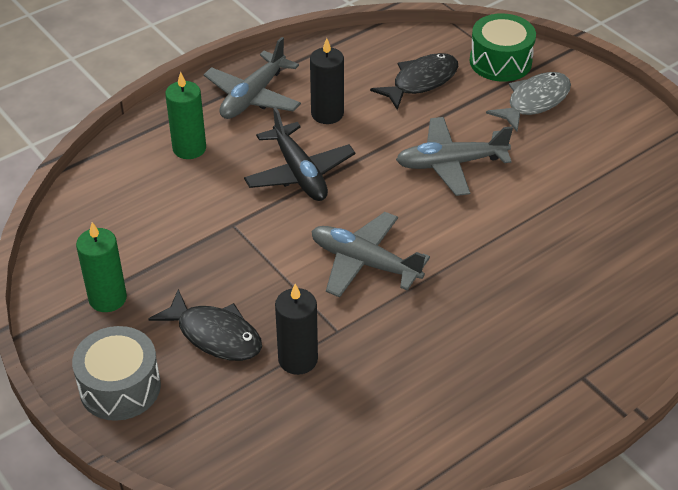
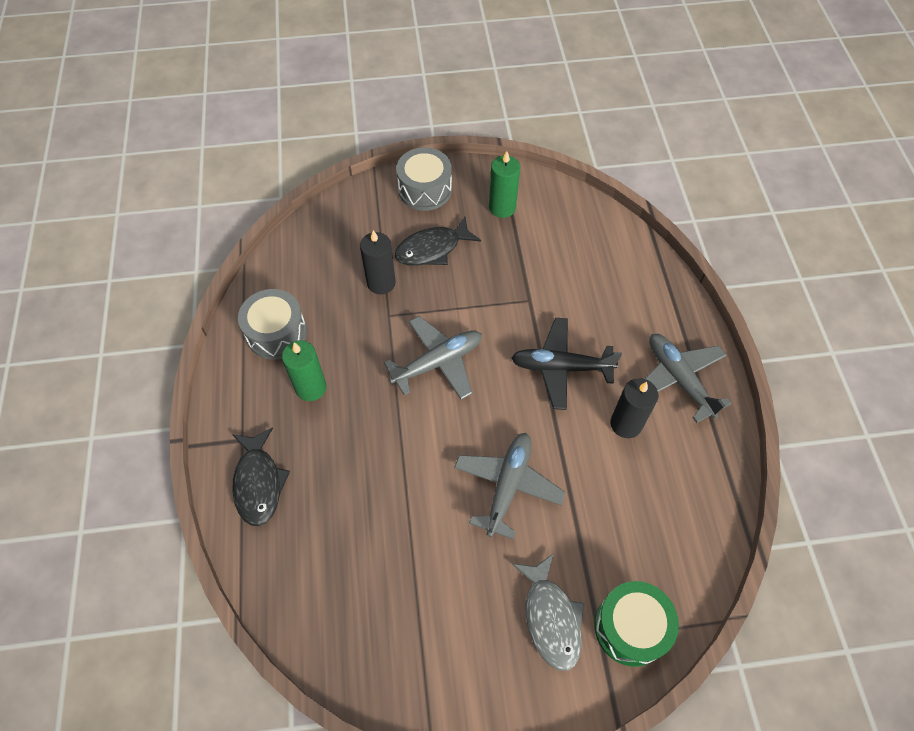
camera: 120 degrees right, 15 degrees up
(189, 148) = (632, 307): green candle -> green candle (311, 387)
(421, 82) = (634, 528): black fish -> black fish (258, 483)
(439, 422) = (276, 333): none -> grey drum

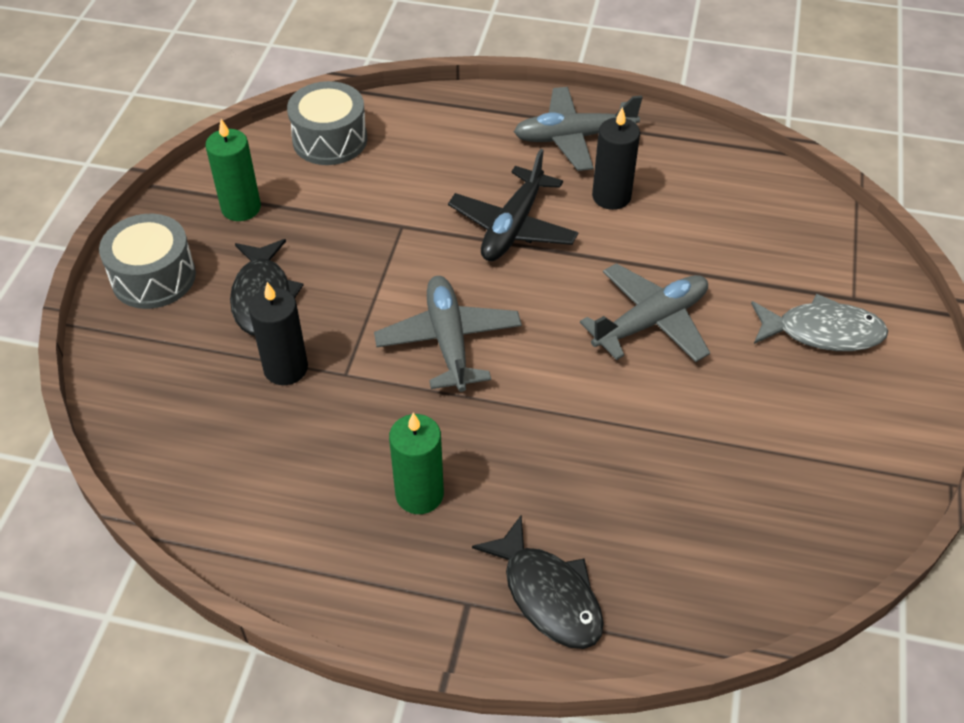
camera: 70 degrees left, 10 degrees down
(258, 483) = (548, 594): black fish -> black fish turned 45 degrees clockwise
(276, 333) = (302, 517): grey drum -> grey drum (330, 140)
(507, 486) = (650, 322): grey plane -> grey plane turned 105 degrees clockwise
(630, 627) = (848, 270): green drum -> none

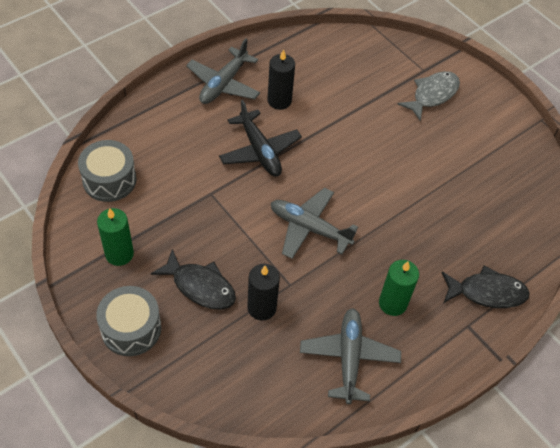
camera: 55 degrees left, 5 degrees up
(650, 322) = (371, 146): grey plane -> grey plane (349, 358)

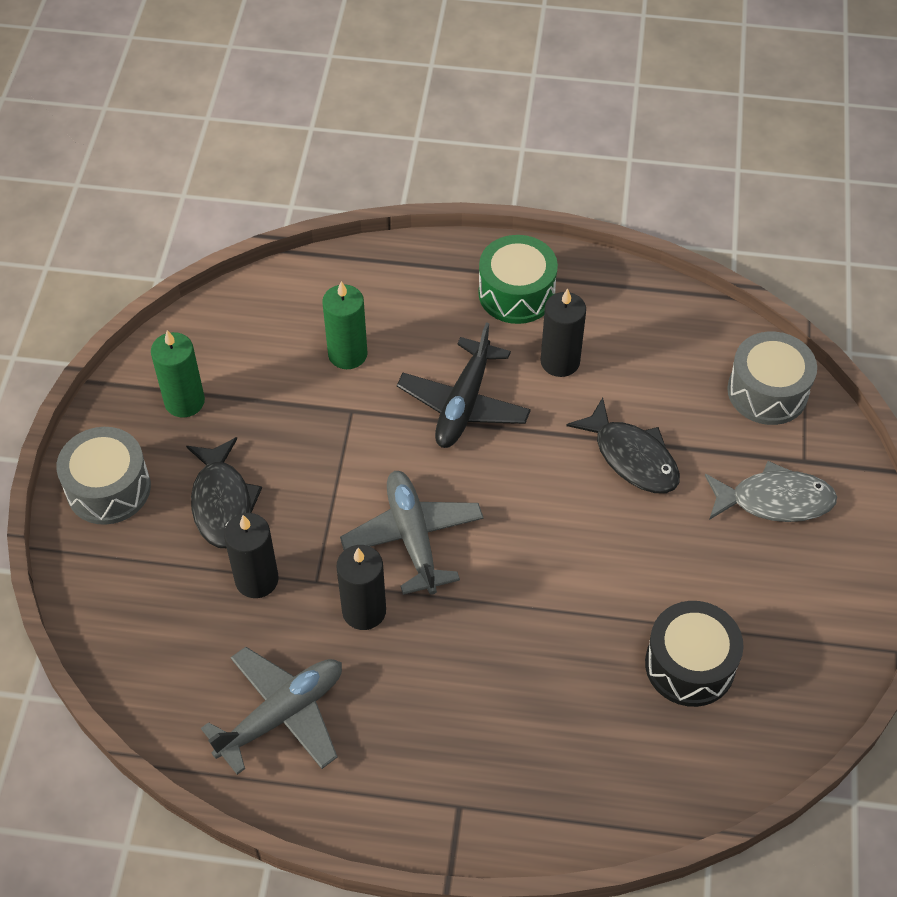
camera: 50 degrees right, 0 degrees up
(109, 180) = (264, 313): grey drum -> grey drum (767, 391)
(223, 84) = (516, 293): grey plane -> green drum
(328, 279) = (364, 611): none -> black candle
(392, 303) = (403, 702): green candle -> green candle (347, 354)
(480, 187) = (690, 665): none -> black drum
(487, 292) = (532, 792): black fish -> black fish (632, 457)

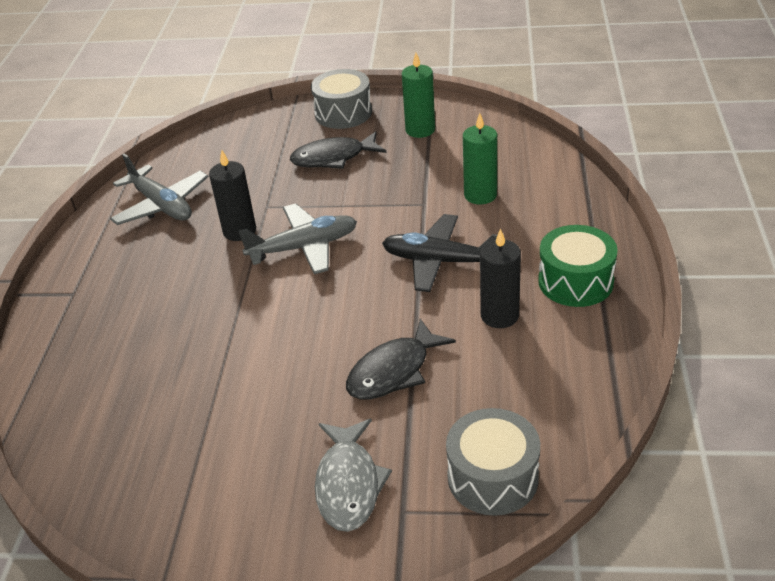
camera: 90 degrees right, 15 degrees down
(257, 580) = (269, 181): black candle -> none
(690, 665) = (168, 421): black drum -> none

